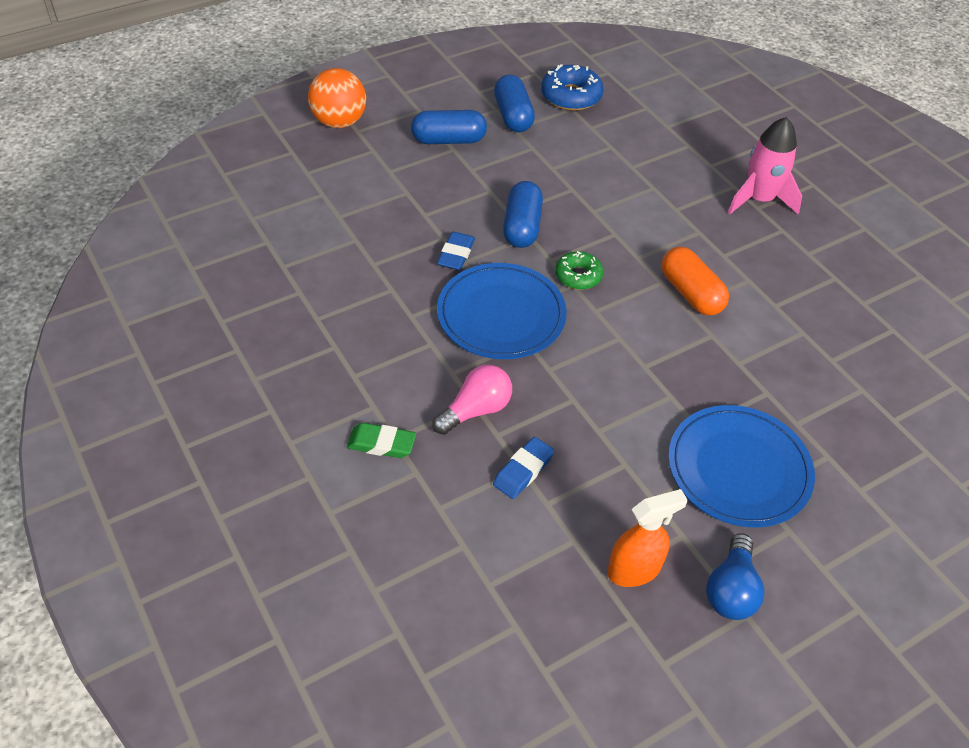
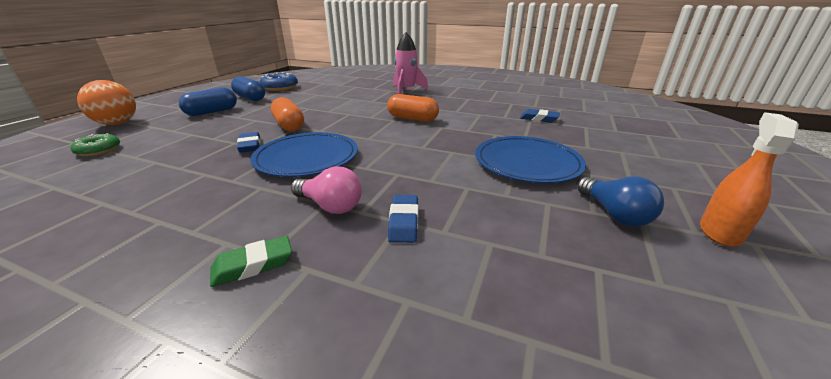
camera: 35 degrees left, 20 degrees down
(476, 410) = (330, 206): pink light bulb -> pink light bulb turned 105 degrees clockwise
(522, 227) = (289, 125): blue capsule -> orange capsule
(578, 276) = (343, 130): green donut -> green donut (99, 150)
(634, 570) = (551, 236): orange spray bottle -> orange spray bottle (719, 232)
(880, 393) = (538, 119): none -> blue eraser

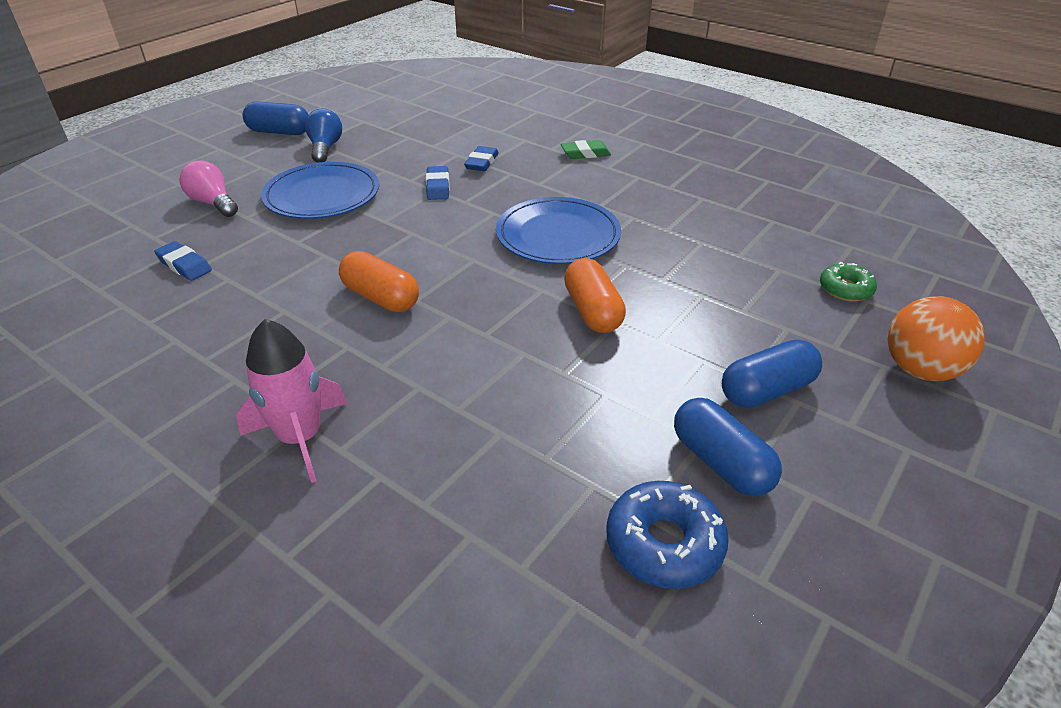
camera: 165 degrees left, 10 degrees up
(250, 145) = (637, 268): blue eraser -> blue eraser (438, 187)
(330, 206) = (535, 180): pink light bulb -> pink light bulb (213, 203)
(719, 232) = (279, 132): orange spray bottle -> blue capsule

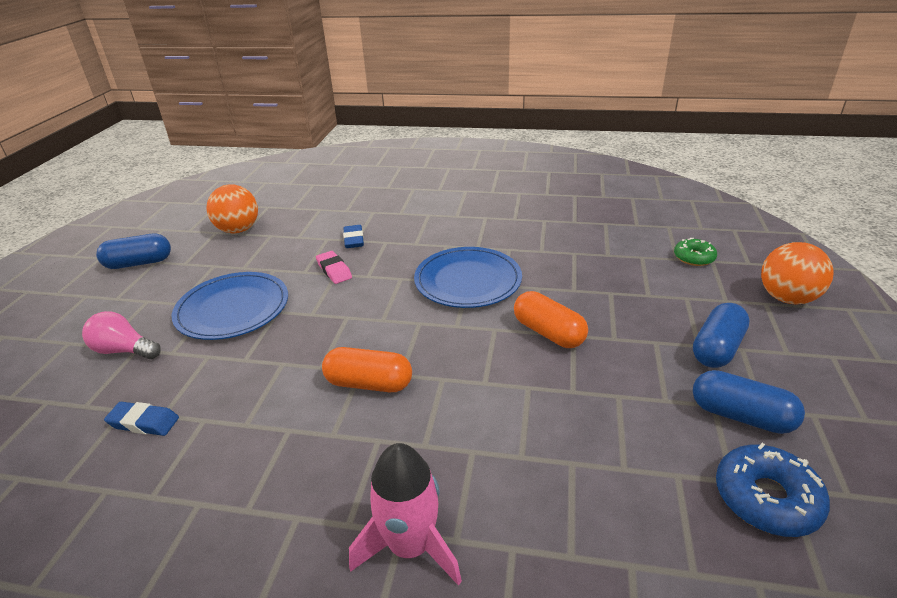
camera: 25 degrees left, 5 degrees down
(325, 148) = (199, 266): blue light bulb -> none
(384, 124) = (238, 230): none -> orange ball
(438, 187) = (334, 270): blue eraser -> pink eraser
(585, 153) = (430, 210): green eraser -> none

